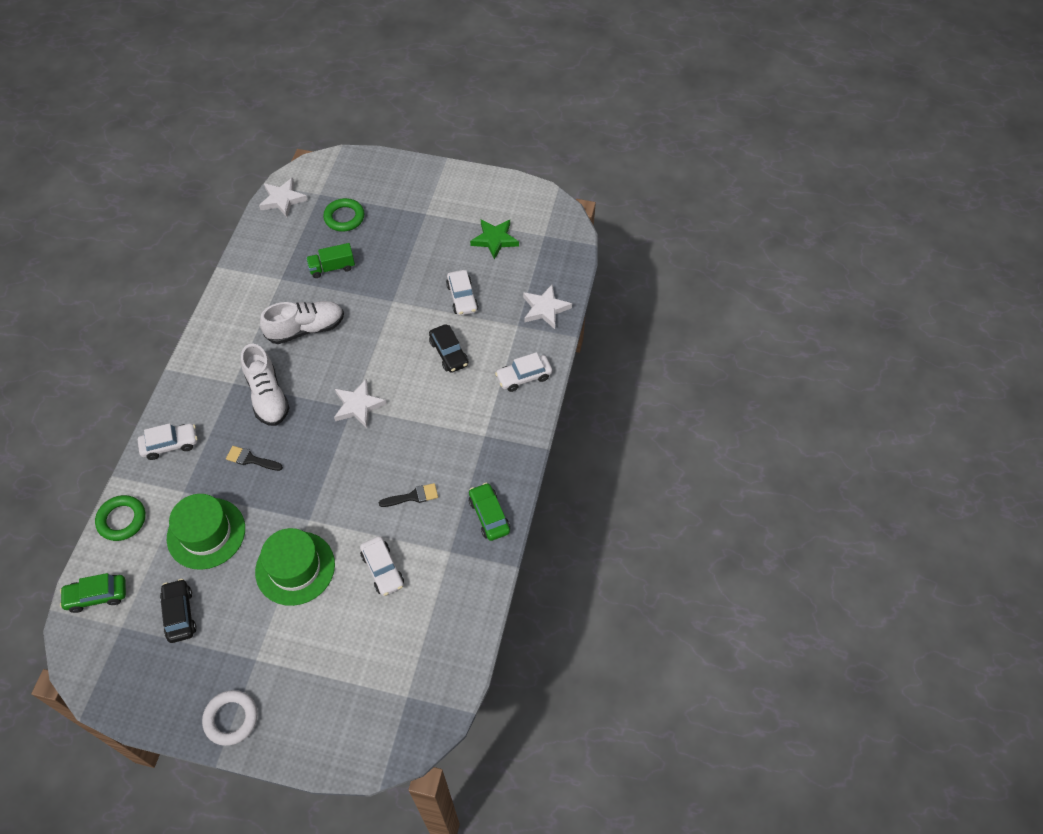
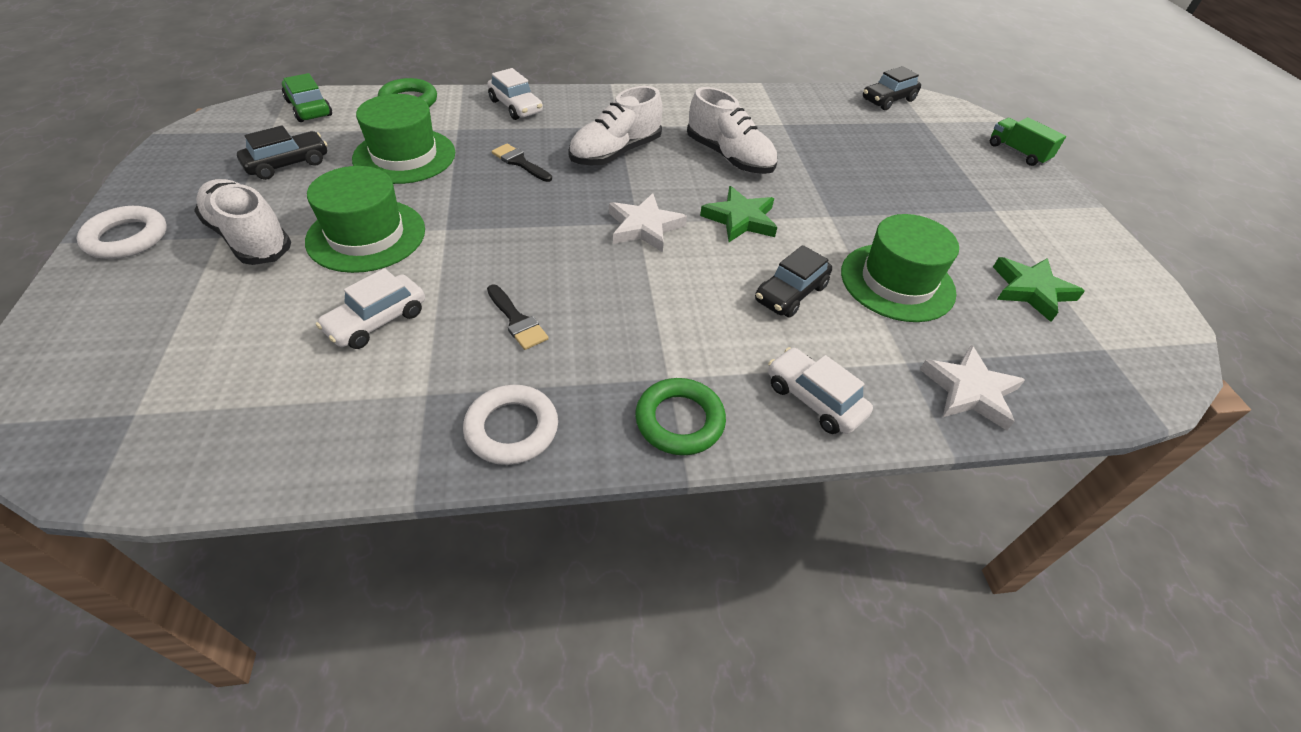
camera: 65 degrees right, 10 degrees down
(251, 459) = (519, 162): black brush -> black brush turned 45 degrees counterclockwise
(266, 640) = (250, 238): none -> white shoe
(282, 199) = (888, 100): white star -> black car
(332, 267) = (833, 155): green truck -> green truck (1017, 152)
(344, 217) = (913, 146): green ring -> green ring (679, 420)
(374, 350) = (740, 219): none -> green star
(462, 297) = (897, 282): white car -> green hat
(489, 515) = (512, 429): green car -> white ring

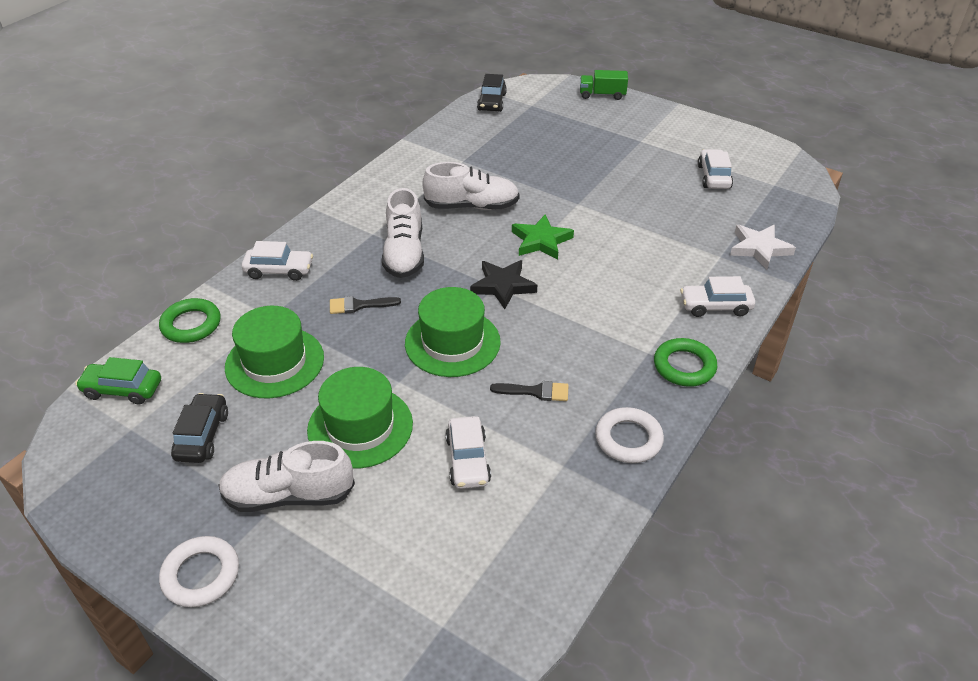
camera: 45 degrees left, 5 degrees down
(644, 227) = (503, 286): white star -> black star
(790, 293) = (628, 263): black car -> none
(897, 282) = (660, 217): green hat -> green hat (452, 342)
(1031, 290) = (713, 177): green star -> white car

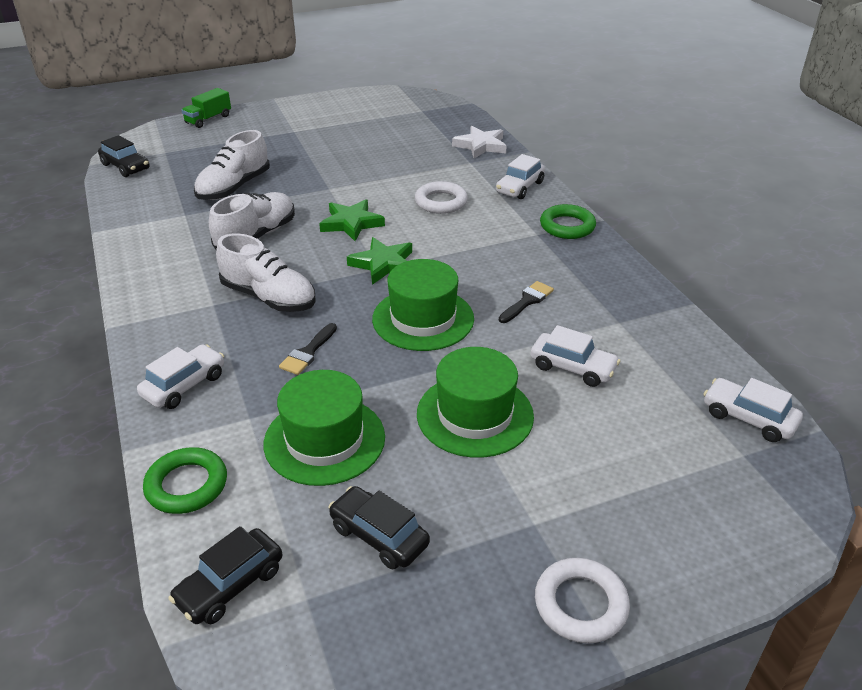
camera: 55 degrees left, 5 degrees down
(122, 390) = (230, 585): green car -> black car
(288, 495) = (523, 497): white shoe -> white shoe (233, 188)
(503, 286) = (383, 264): black star -> green star
(628, 439) = (618, 281): white ring -> white ring (441, 202)
(713, 177) = (380, 125): white car -> white car (748, 418)

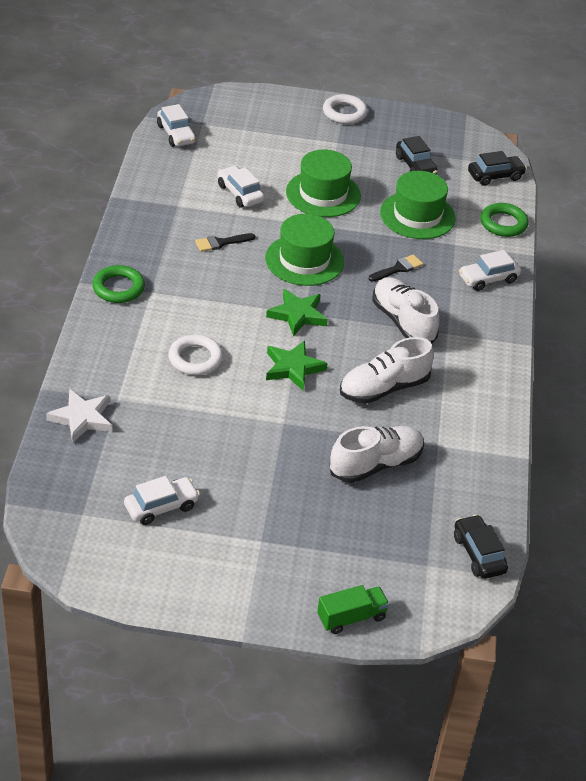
camera: 155 degrees left, 5 degrees up
(520, 187) = (108, 345): white car -> white car (161, 507)

